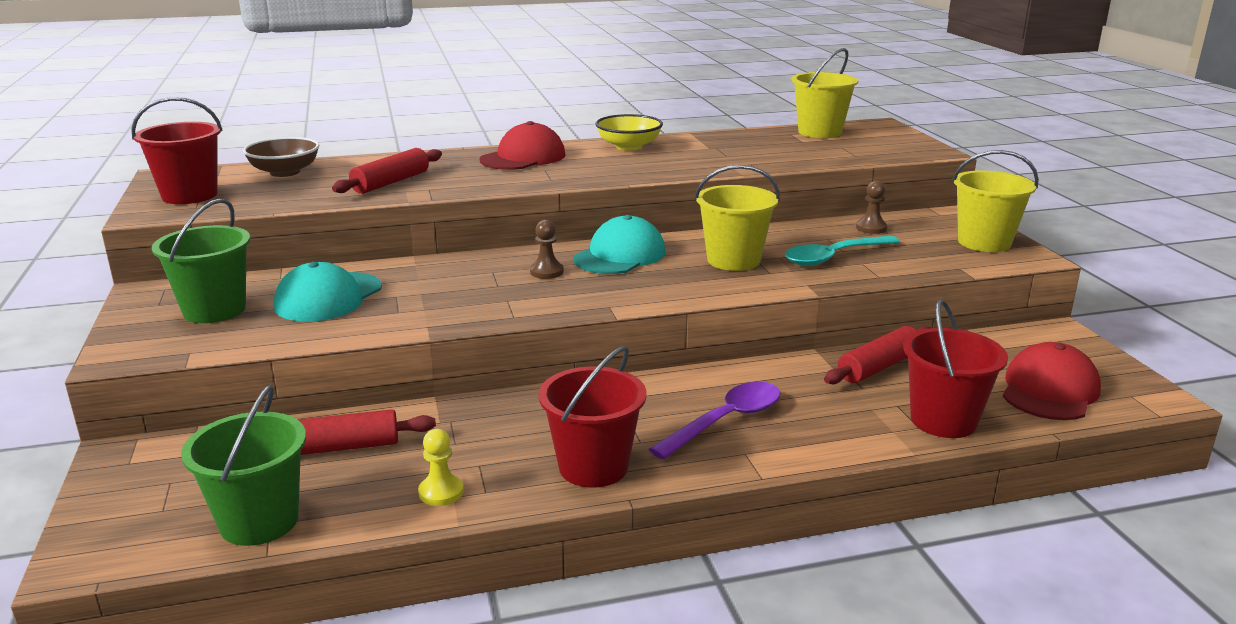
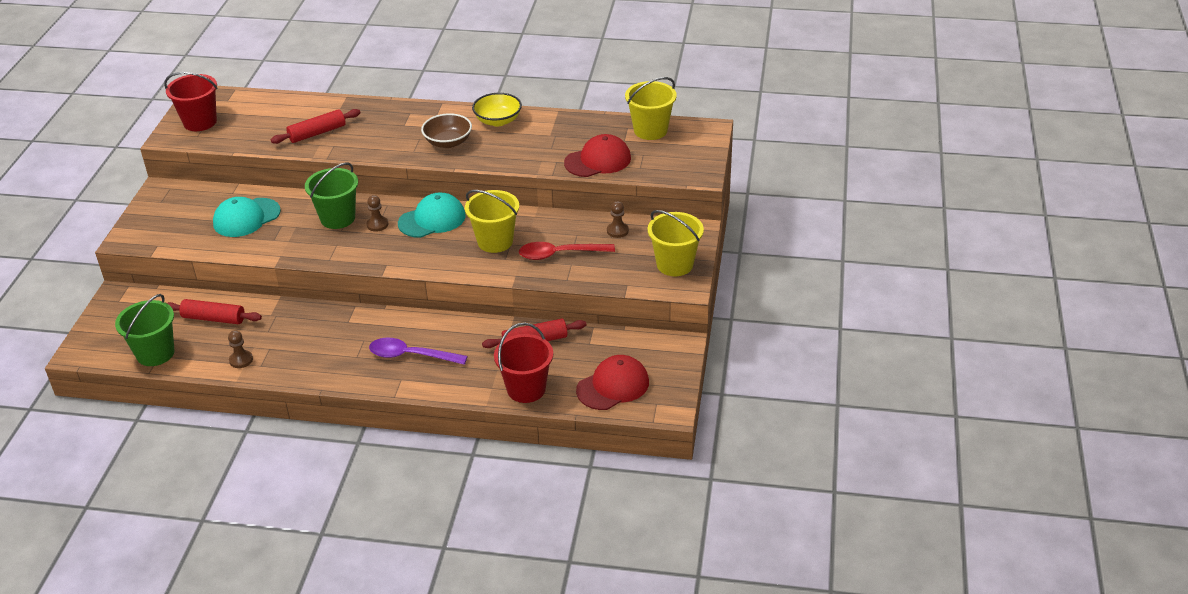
camera: 25 degrees right, 15 degrees up
(214, 310) = (185, 214): green bucket -> green bucket (337, 218)
(285, 172) = (265, 106): brown bowl -> brown bowl (448, 142)
(441, 492) = (241, 360): yellow pawn -> brown pawn
(523, 157) = (418, 120): red cap -> red cap (598, 160)
(593, 467) = (320, 366): red bucket -> none
(725, 421) = (411, 355): purple spoon -> purple spoon turned 150 degrees counterclockwise
(834, 257) = (560, 254): turquoise spoon -> red spoon

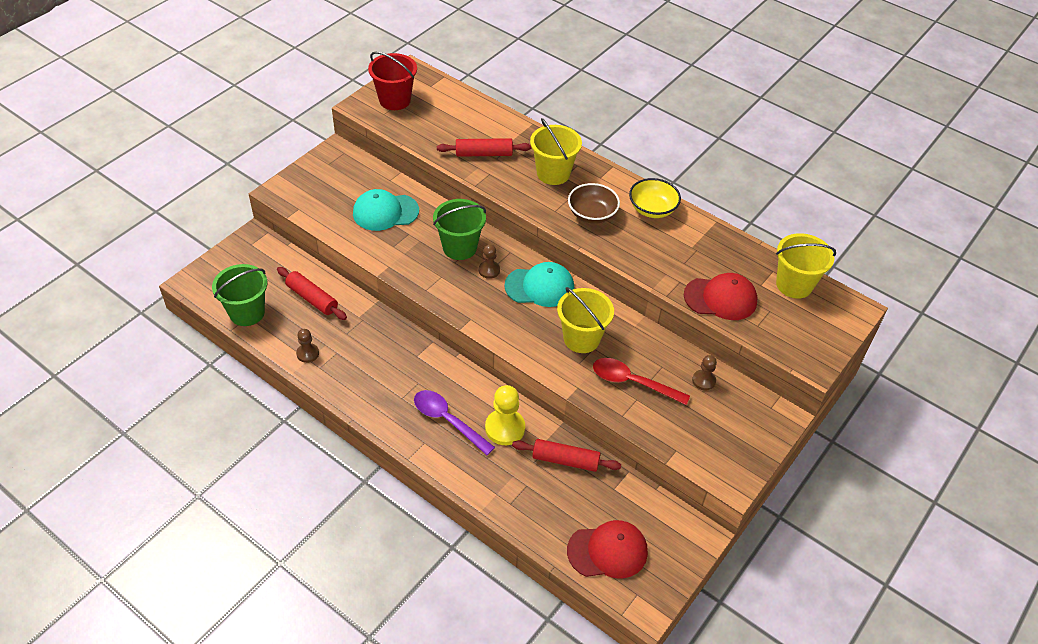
camera: 25 degrees right, 10 degrees up
(466, 340) = (505, 428): none -> yellow pawn
(526, 389) = (526, 512): red bucket -> none
(675, 264) = (737, 449): yellow bucket -> yellow bucket (553, 173)

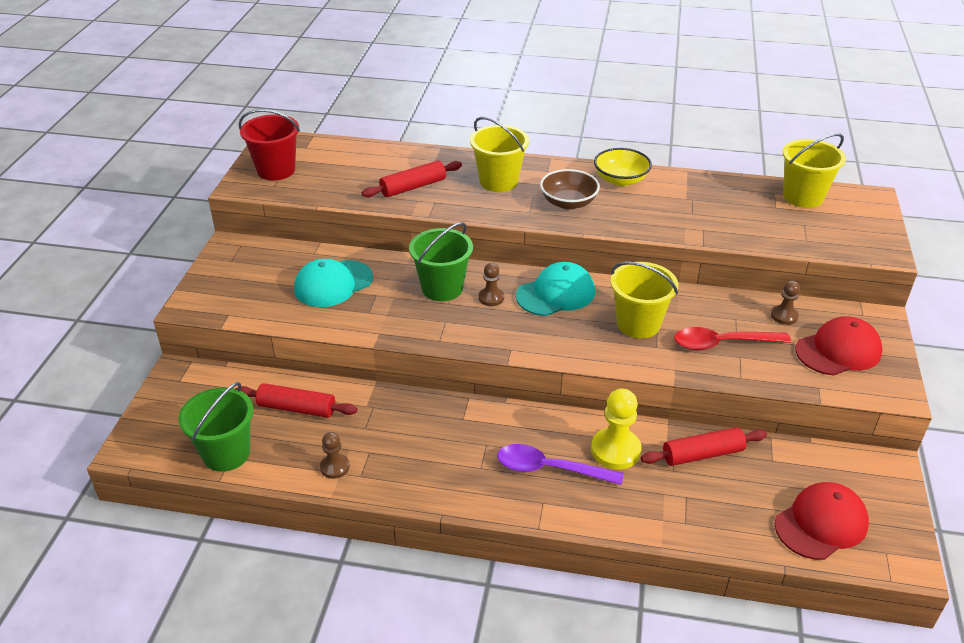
camera: 25 degrees left, 10 degrees down
(720, 298) = (752, 230): red cap -> red cap (838, 351)

